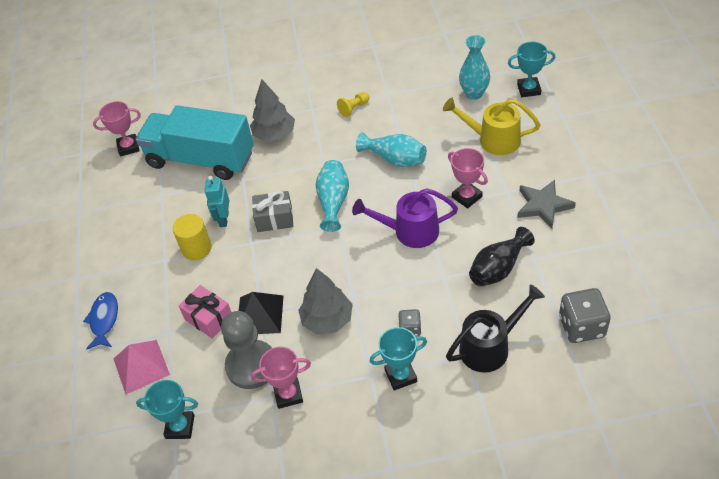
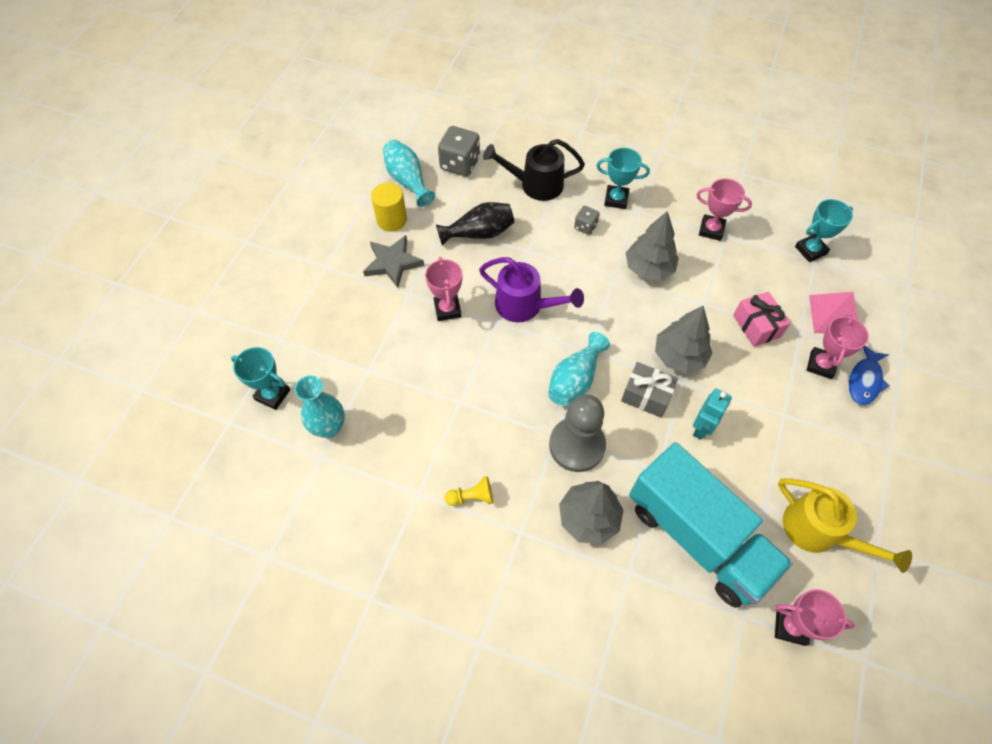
camera: 155 degrees left, 10 degrees up
(144, 314) = (821, 365): none -> pink trophy
(180, 427) = (810, 250): turquoise trophy -> turquoise trophy turned 60 degrees counterclockwise
(196, 248) = (744, 408): yellow cylinder -> yellow cylinder (391, 220)
(251, 365) = (732, 266): grey pawn -> grey pawn (577, 445)
(260, 314) = (706, 304): black pyramid -> none
(263, 259) = (679, 356): none -> grey tree
(395, 159) = (479, 393): turquoise vase -> turquoise vase (408, 181)
(493, 140) = (368, 355): yellow watering can -> yellow watering can (819, 532)

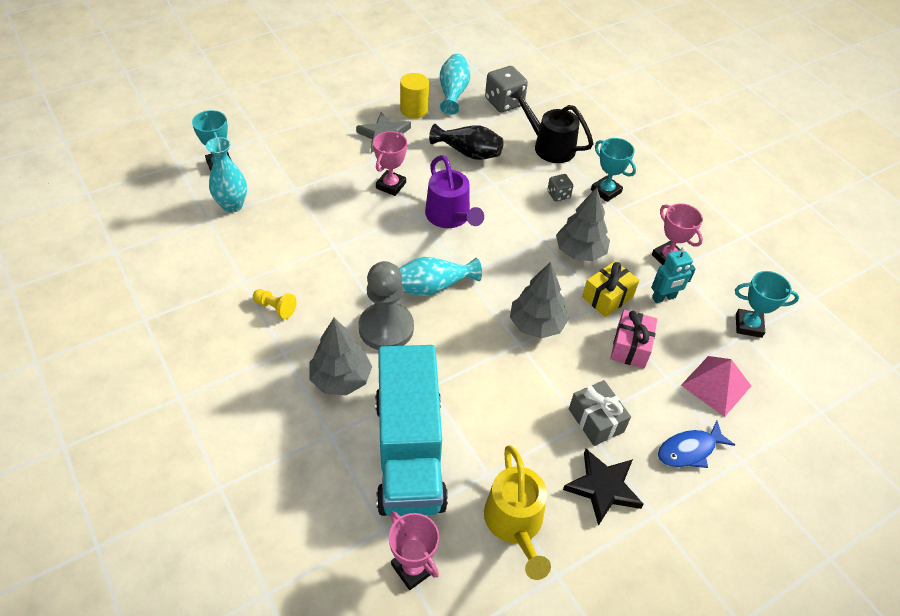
camera: 35 degrees right, 10 degrees down
(646, 396) = (478, 333): grey gift -> grey gift (596, 420)
(701, 428) = (498, 384): turquoise robot -> turquoise robot (664, 298)
(703, 295) = (607, 297): none -> yellow gift
(821, 365) = (659, 411): pink trophy -> none
(843, 455) = (603, 487): none -> black star

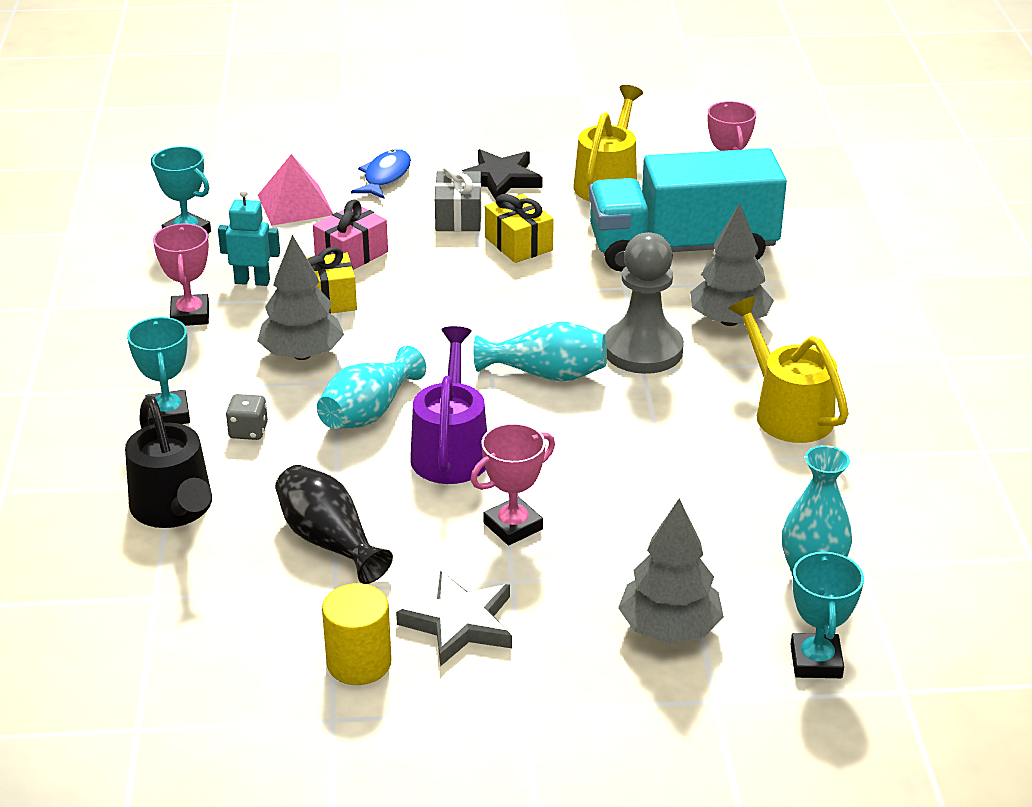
camera: 150 degrees left, 15 degrees down
(275, 308) = (786, 412): yellow pawn -> yellow watering can
(409, 451) = (682, 248): turquoise truck -> turquoise truck turned 120 degrees counterclockwise
(453, 93) = (243, 678): turquoise vase -> turquoise vase (368, 412)
(504, 102) = (162, 621): grey dice -> none
(531, 405) = (518, 244): none -> yellow gift
(536, 325) = (444, 302): grey tree -> grey tree (669, 628)
(689, 450) = (385, 176): blue fish -> blue fish turned 75 degrees counterclockwise

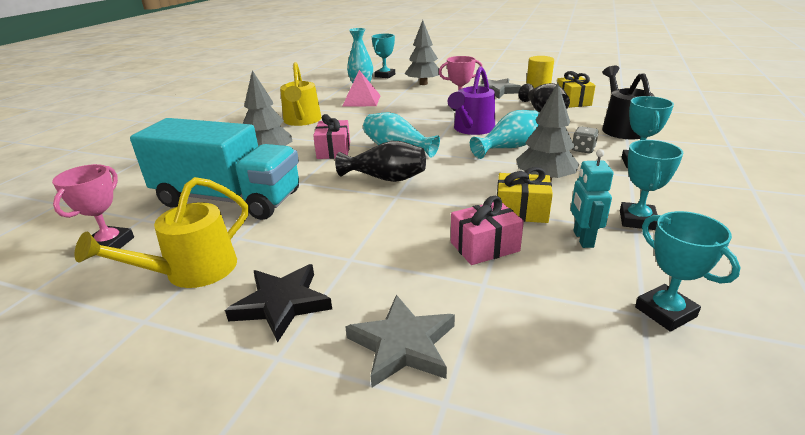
camera: 155 degrees left, 5 degrees down
(190, 315) = (637, 220): pink trophy -> turquoise trophy
(252, 281) = (582, 239): turquoise robot -> turquoise robot turned 60 degrees clockwise
(295, 205) = (529, 325): pink pyramid -> pink pyramid (361, 100)
(385, 176) = (403, 345): blue fish -> grey star
(458, 217) = (363, 265): grey gift -> none
(518, 244) = (337, 227): yellow gift -> yellow gift (573, 101)
(518, 315) = (386, 178): none -> black vase
(643, 350) = (334, 150): grey pawn -> pink gift

